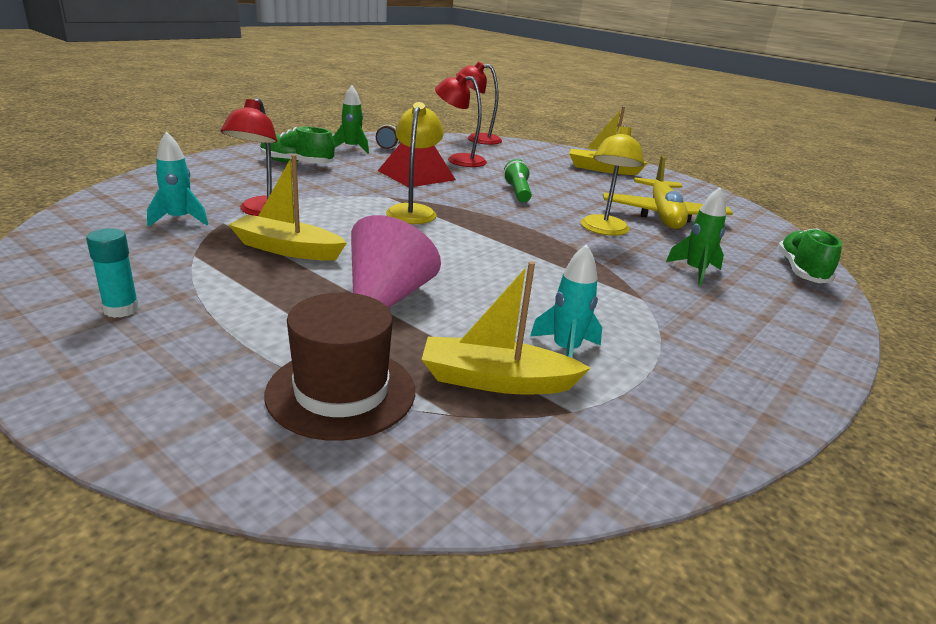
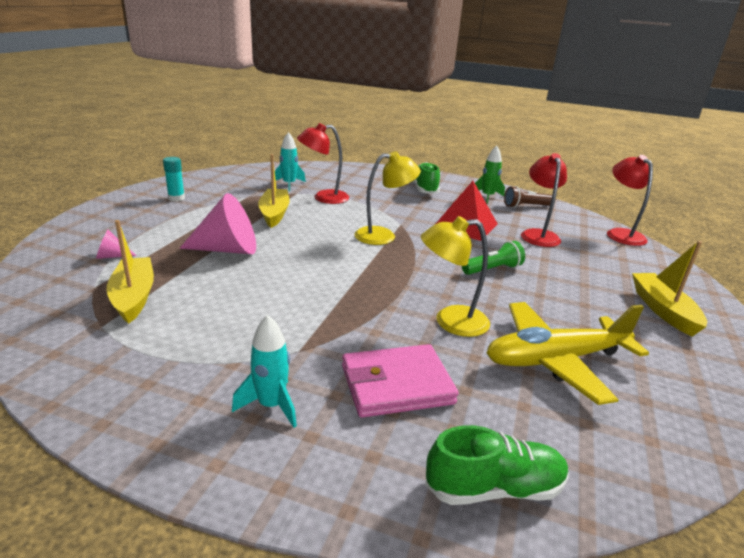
camera: 70 degrees right, 0 degrees up
(341, 392) = (112, 256): brown hat -> pink cone
(565, 350) = (183, 318): turquoise rocket -> turquoise rocket (271, 405)
(695, 271) = (396, 385): green rocket -> pink wallet

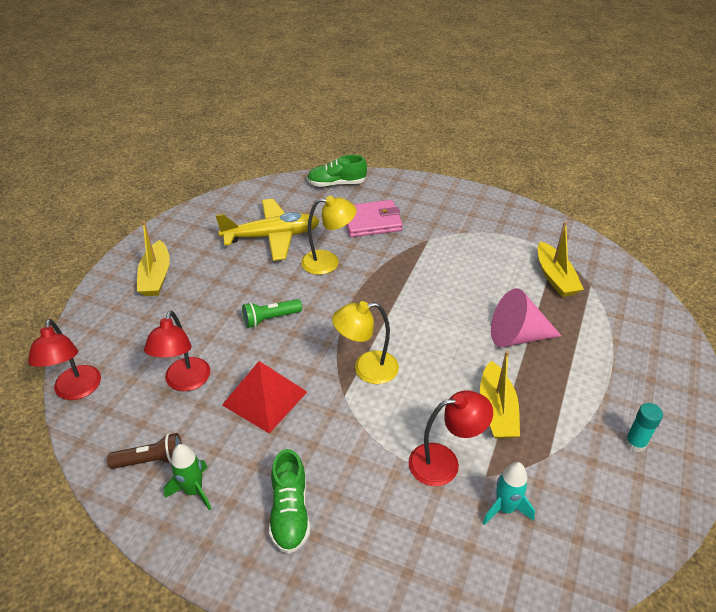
camera: 175 degrees left, 15 degrees up
(112, 256) = (609, 321): pink cone -> none
(271, 405) = (435, 211): turquoise rocket -> none

